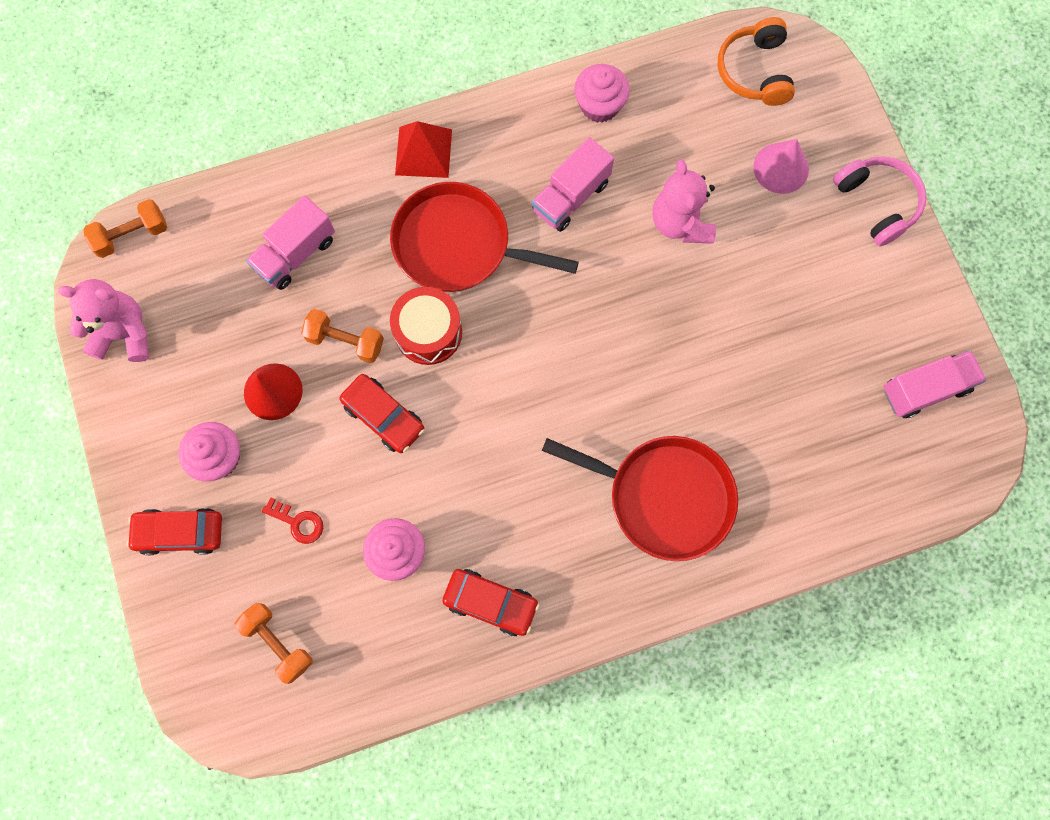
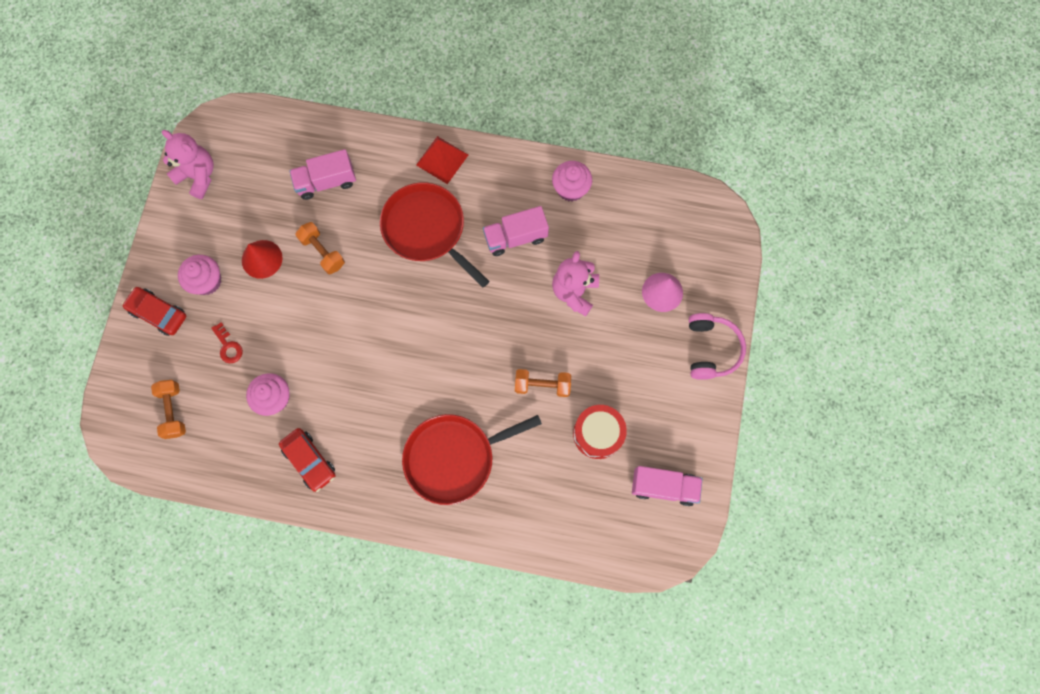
camera: 30 degrees right, 0 degrees up
(132, 235) = (238, 118): orange dumbbell -> orange dumbbell (542, 385)
(384, 416) = (317, 311): red car -> none
(428, 332) = (375, 274): red drum -> red drum (598, 434)
(664, 496) = (454, 458): red pan -> red pan turned 105 degrees clockwise
(754, 71) = (685, 219): orange headphones -> none

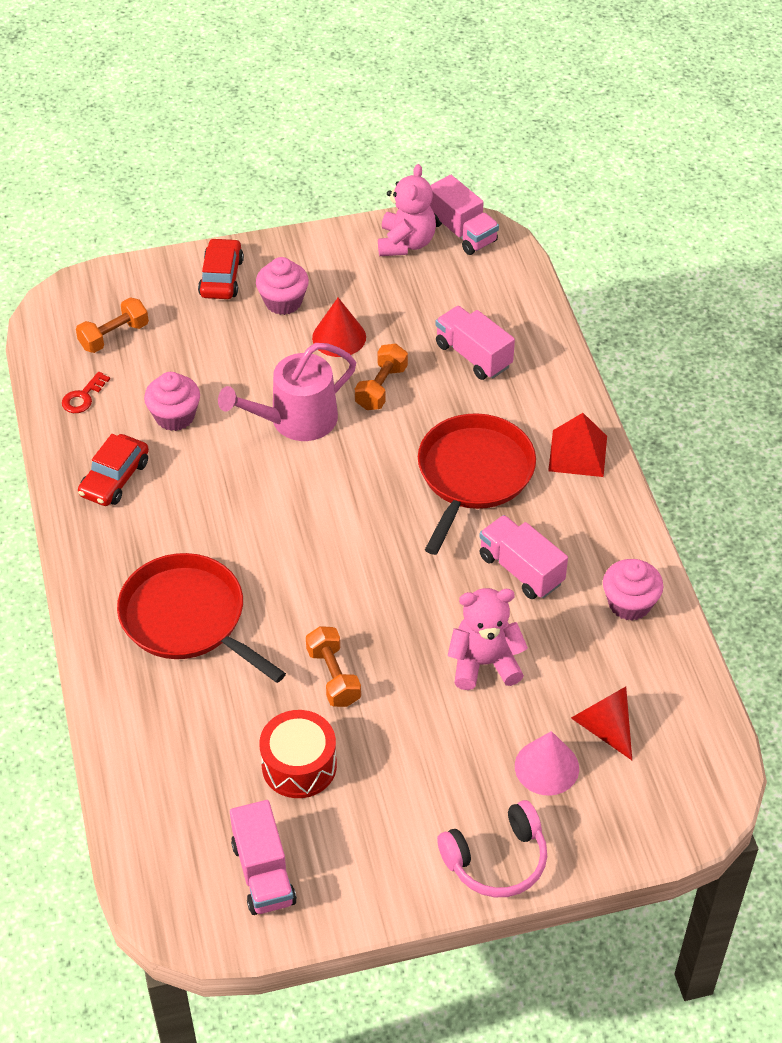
camera: 65 degrees right, 25 degrees down
(209, 135) = (462, 232): none -> pink truck
(228, 346) = (215, 351): red key -> red key (83, 397)
(322, 319) = (296, 420): none -> pink watering can
(649, 247) = (604, 727): none -> red cone

